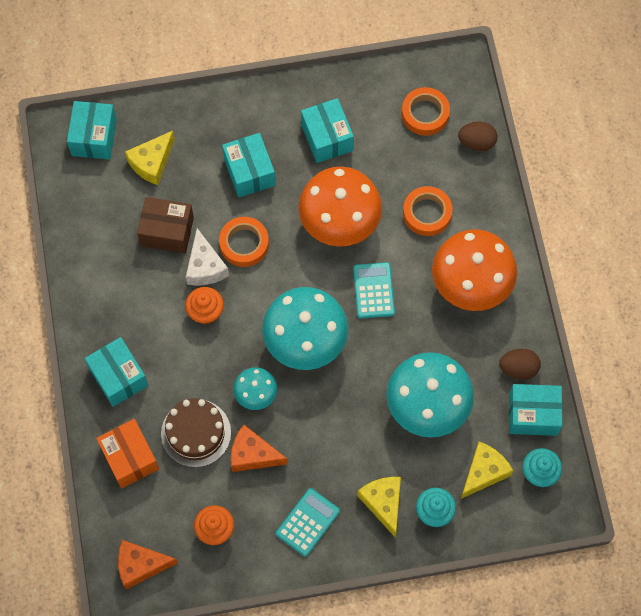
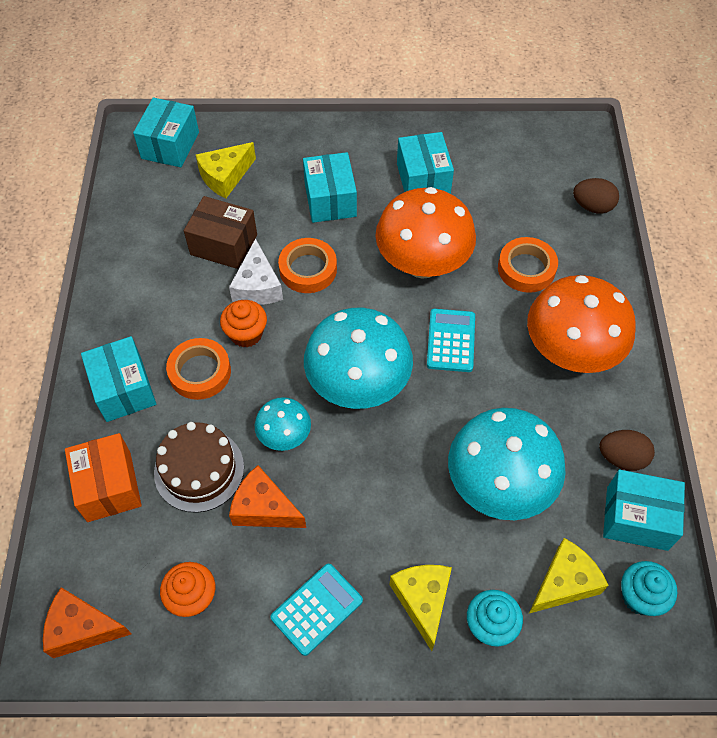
camera: 10 degrees right, 10 degrees down
(425, 114) = (536, 172): orange tape -> orange tape (200, 372)

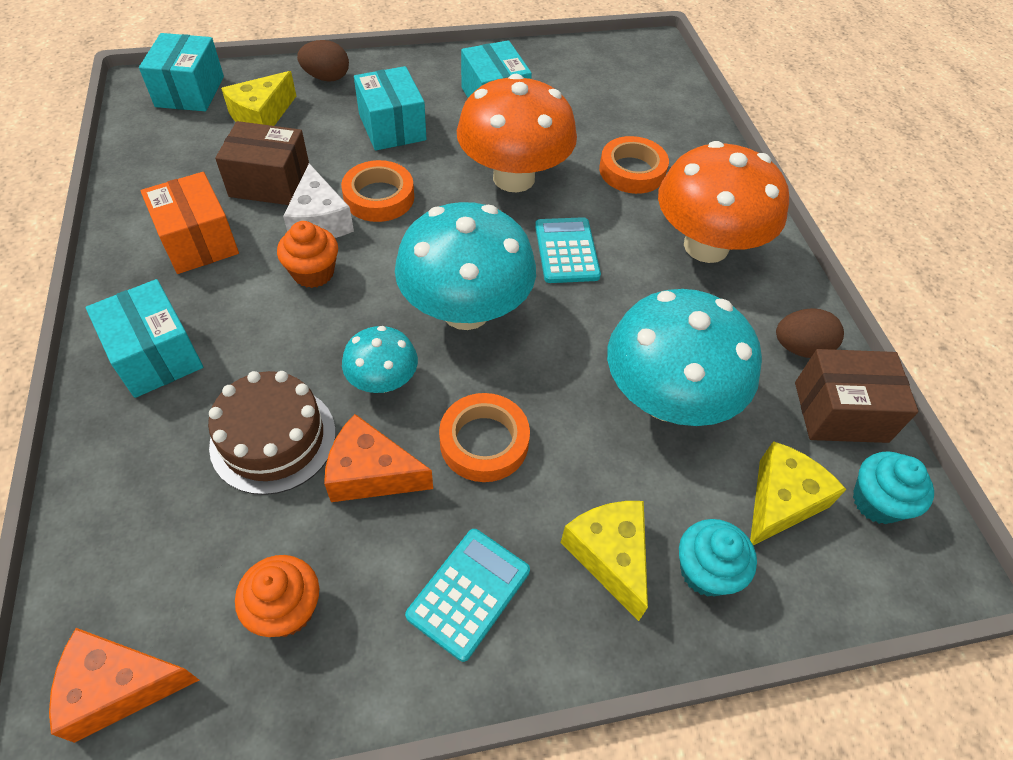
camera: 15 degrees left, 5 degrees down
(109, 486) = (145, 479): orange box -> orange box (198, 241)
(200, 372) = (258, 322): orange tape -> orange tape (484, 442)
(592, 206) = (685, 108): brown egg -> brown egg (326, 78)
(636, 518) = (840, 412): turquoise box -> brown box

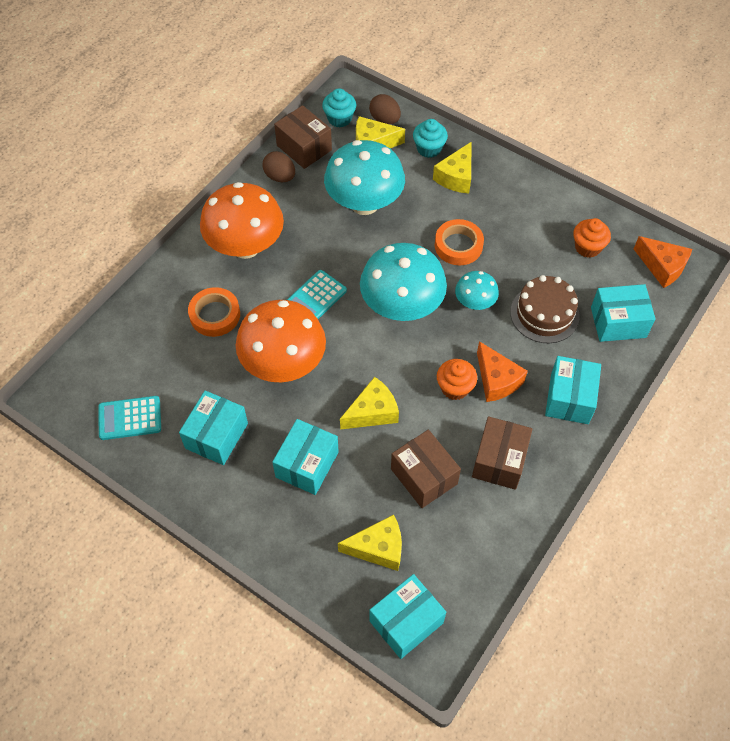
camera: 130 degrees left, 5 degrees up
(147, 511) = (618, 322): none -> turquoise box
(198, 241) = (499, 461): orange box -> brown box
(319, 221) = (421, 421): white cheese -> none
(326, 78) = (299, 555): brown egg -> brown egg (385, 119)
(371, 473) = (516, 269): orange cheese -> orange cheese (496, 380)
(379, 197) = (372, 412): orange tape -> yellow cheese
(469, 593) = (518, 204): turquoise calculator -> turquoise calculator (130, 418)

